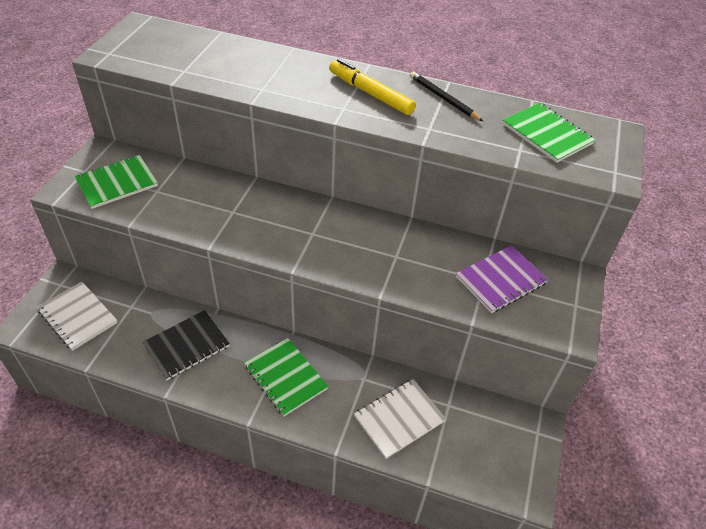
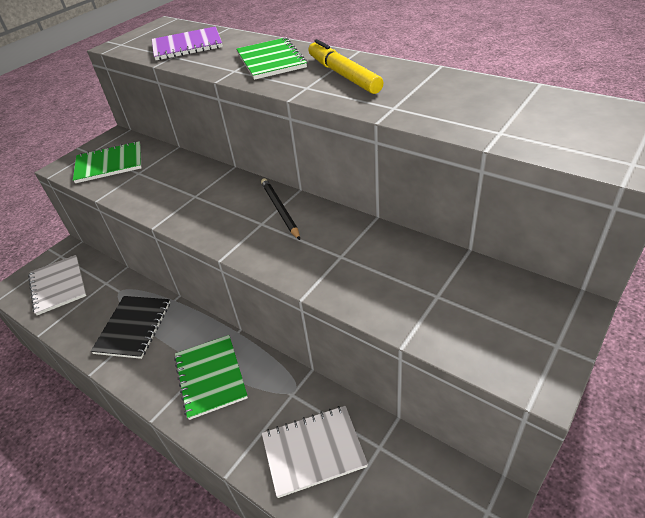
camera: 25 degrees right, 5 degrees down
(187, 346) = (133, 327): black notebook -> black notebook turned 60 degrees counterclockwise
(443, 98) = (425, 80): black pencil -> black pencil (280, 210)
(501, 280) = (460, 299): purple notebook -> purple notebook (187, 46)
(547, 134) = (544, 117): green notebook -> green notebook (271, 60)

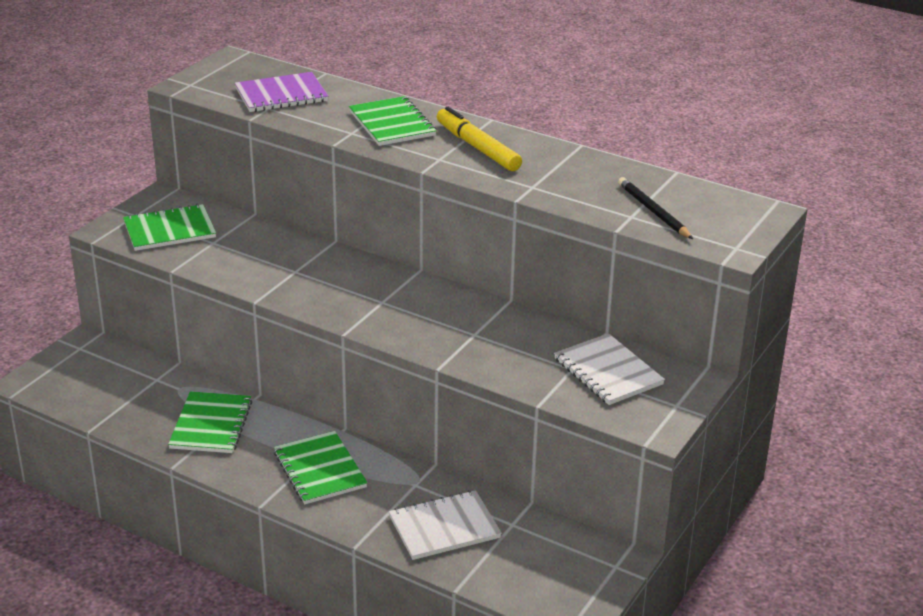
camera: 10 degrees left, 10 degrees down
(58, 286) = (92, 381): white notebook -> white notebook (608, 372)
(133, 327) = (211, 425): black notebook -> green notebook
(280, 210) = (401, 289): black pencil -> black pencil (653, 211)

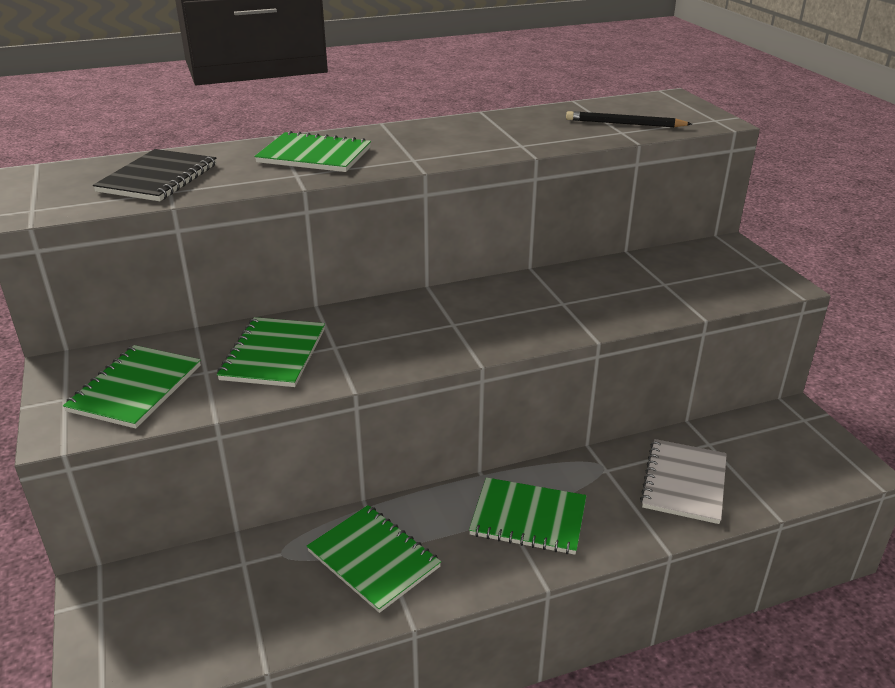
camera: 50 degrees left, 0 degrees up
(259, 254) = (273, 354): none -> green notebook
(281, 95) = (158, 178): purple notebook -> black notebook
(477, 147) = (420, 141): yellow marker -> none
(608, 372) = (684, 272): white notebook -> none

